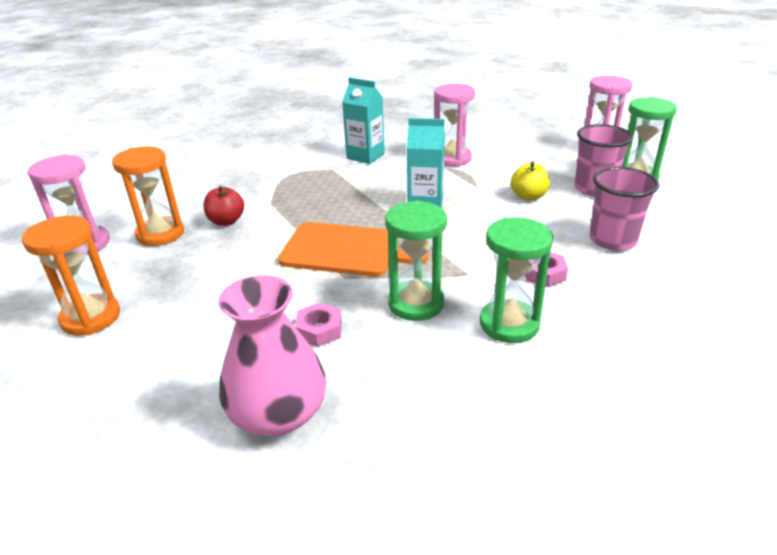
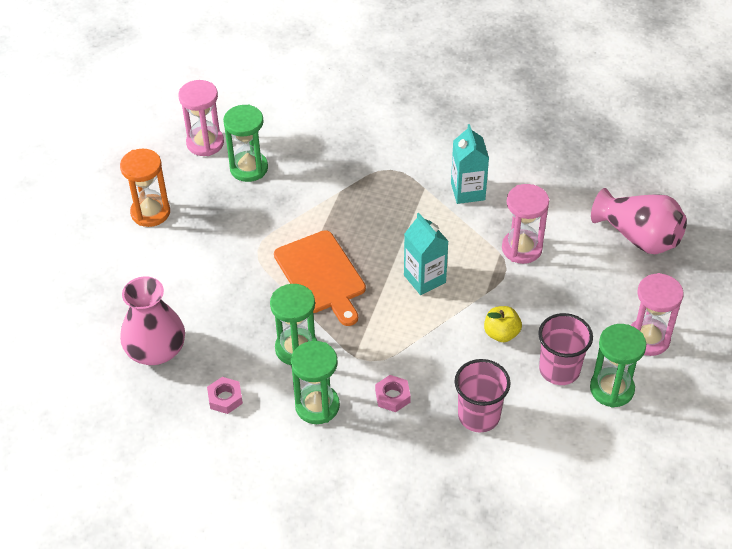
camera: 50 degrees right, 15 degrees up
(160, 234) = (249, 168): orange hourglass -> green hourglass
(226, 221) = (294, 187): red apple -> none
(319, 330) = (231, 320): pink nut -> pink nut (225, 398)
(499, 122) = (638, 237): none -> pink vase

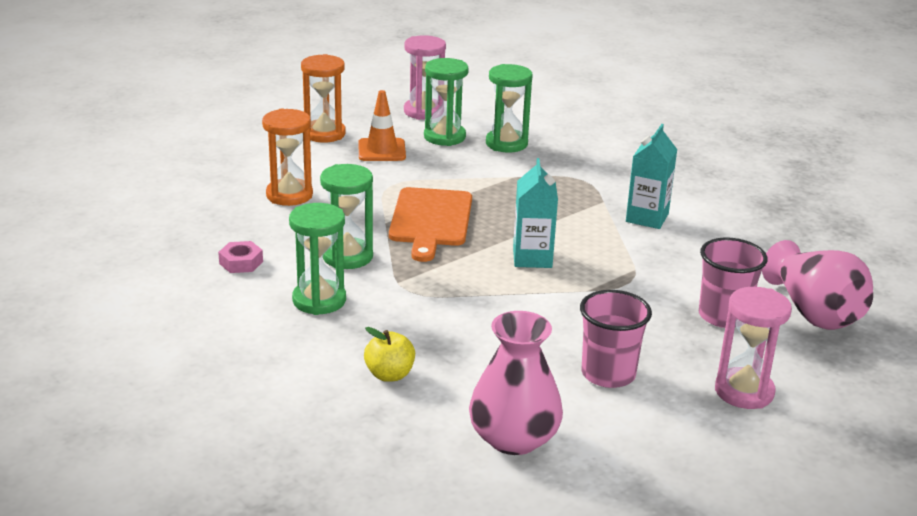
camera: 30 degrees right, 20 degrees down
(156, 350) = (221, 211): pink vase -> pink vase (513, 438)
(191, 302) = (289, 195): none -> orange hourglass
(214, 210) = (381, 150): none -> orange traffic cone
(392, 396) = (401, 323): pink nut -> none
(479, 416) = (476, 372): pink cup -> pink cup (723, 316)
(501, 333) = (571, 324): yellow apple -> yellow apple (389, 375)
(522, 248) = (663, 274): pink hourglass -> none
(611, 389) = (655, 413): green hourglass -> green hourglass (506, 144)

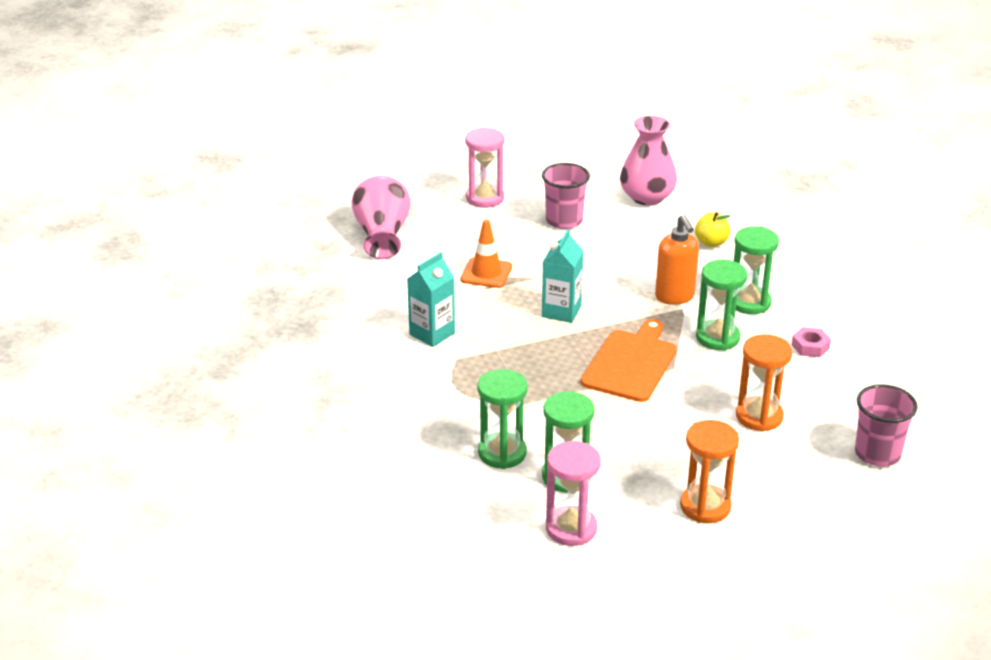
camera: 160 degrees left, 5 degrees up
(381, 150) = (646, 466): orange traffic cone -> orange traffic cone (486, 273)
(411, 293) = (675, 297): none -> orange soap dispenser
(723, 316) = (450, 243): pink cup -> pink cup (877, 454)

